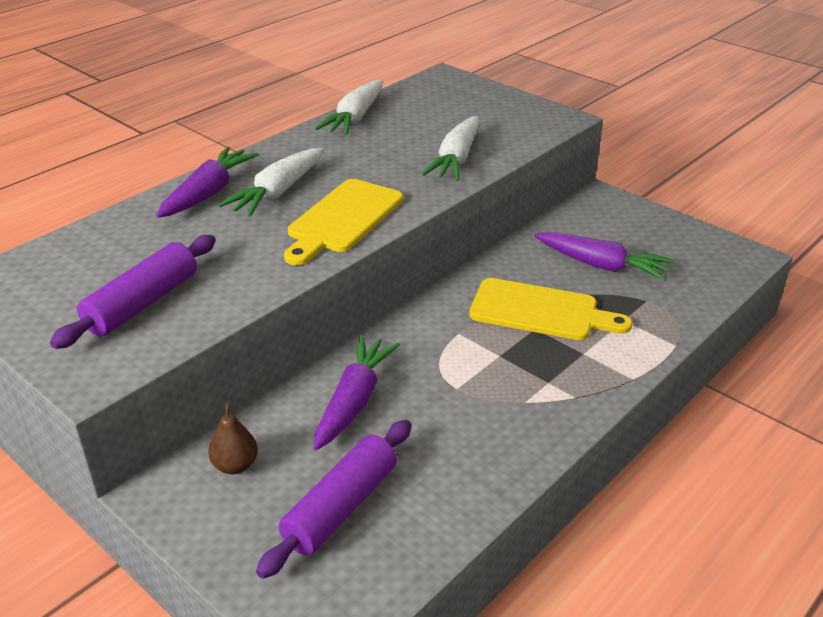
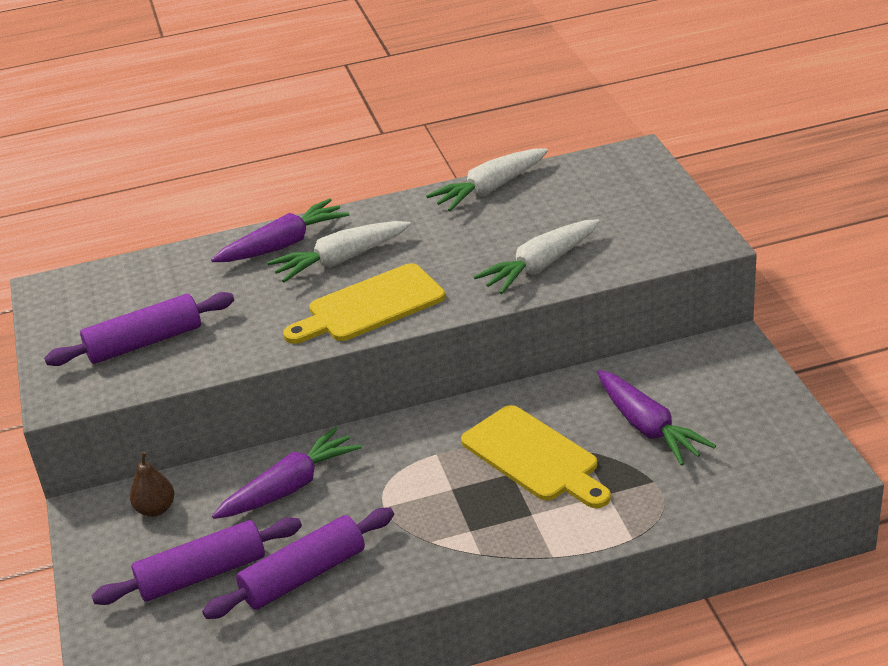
camera: 35 degrees right, 0 degrees up
(442, 471) = (303, 575): none -> purple rolling pin

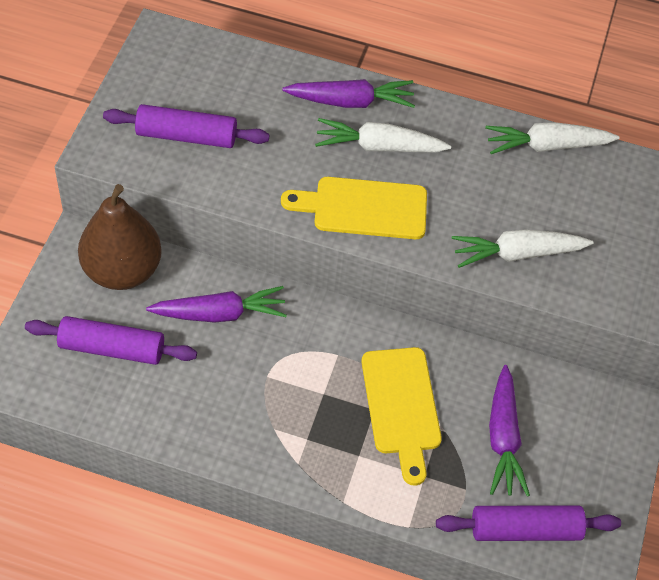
camera: 25 degrees right, 20 degrees up
(156, 509) = (122, 270): brown pear -> brown pear, size x2.27
(303, 575) = (173, 397): purple rolling pin -> purple rolling pin (525, 529)

